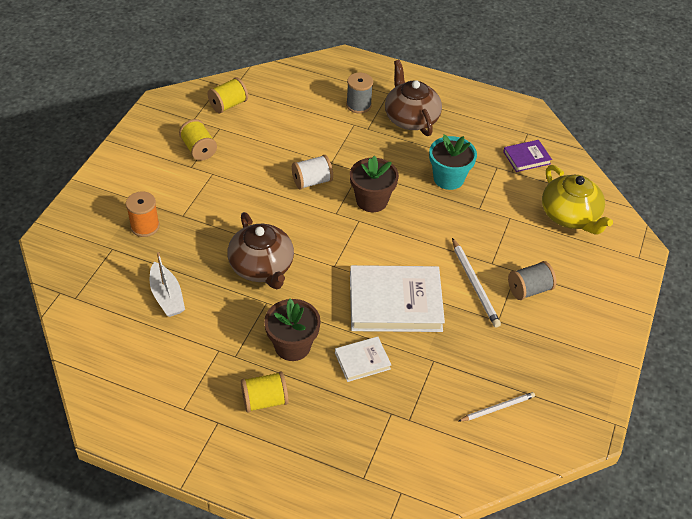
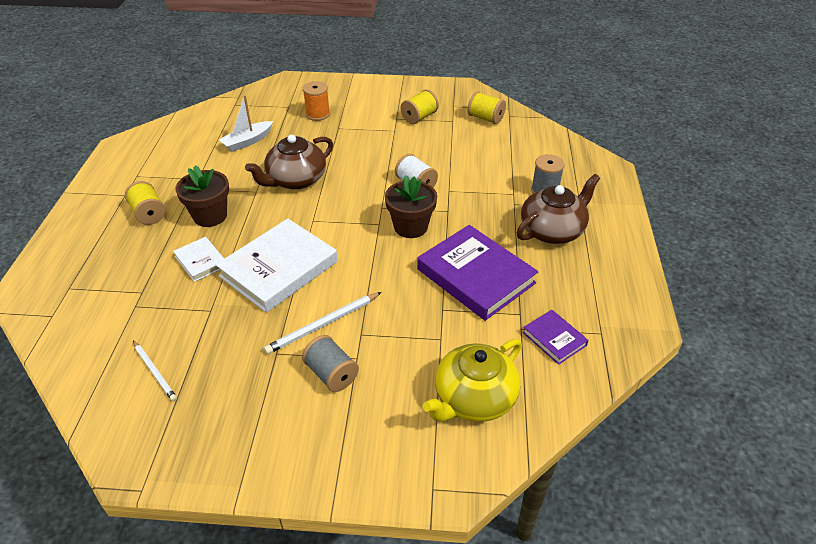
camera: 75 degrees right, 5 degrees down
(395, 302) = (279, 269): white book -> white book turned 60 degrees clockwise
(448, 178) = (475, 276): turquoise flower pot -> purple book

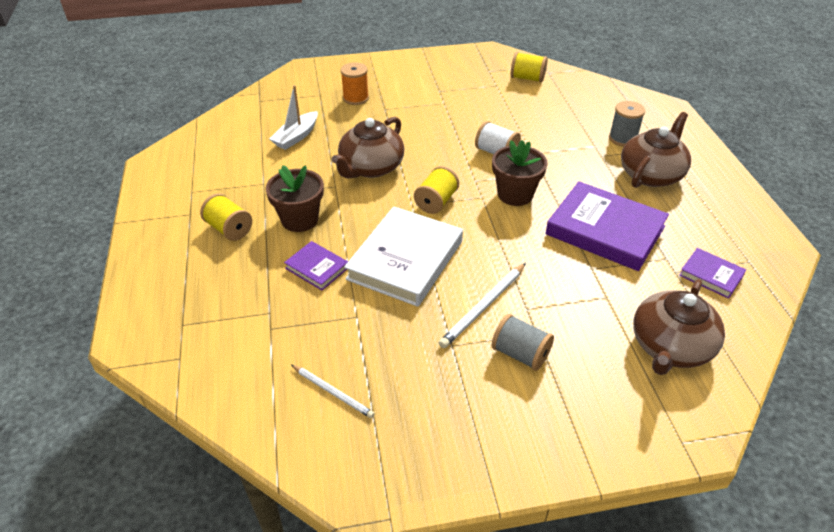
camera: 15 degrees left, 0 degrees up
(201, 261) = (317, 268): white book -> purple book
(419, 117) = (462, 86): yellow spool -> yellow spool (436, 202)
(473, 398) = (670, 347): yellow teapot -> brown teapot

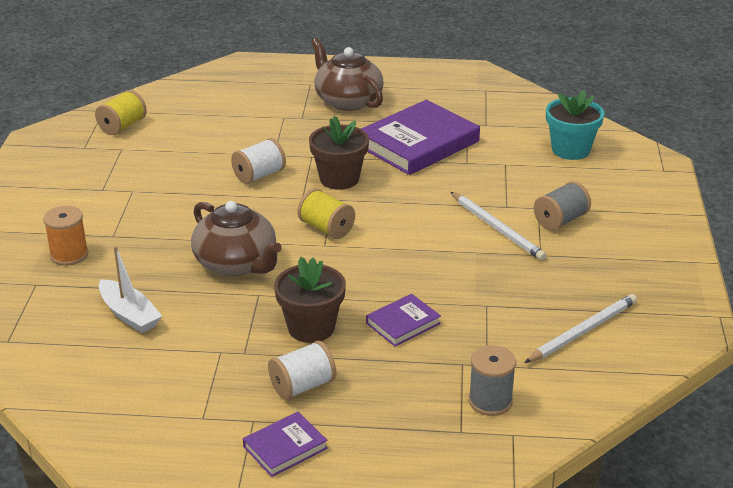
camera: 75 degrees left, 10 degrees down
(229, 229) = (302, 386): yellow spool -> white spool
(333, 392) = (583, 331): white pencil -> white pencil, size x1.50
(405, 260) = (414, 263): white book -> none
(622, 138) = (281, 100): grey spool -> grey spool (490, 401)
(670, 347) = (570, 150): brown teapot -> turquoise flower pot
(711, 275) = (496, 110): purple book -> purple book (285, 447)

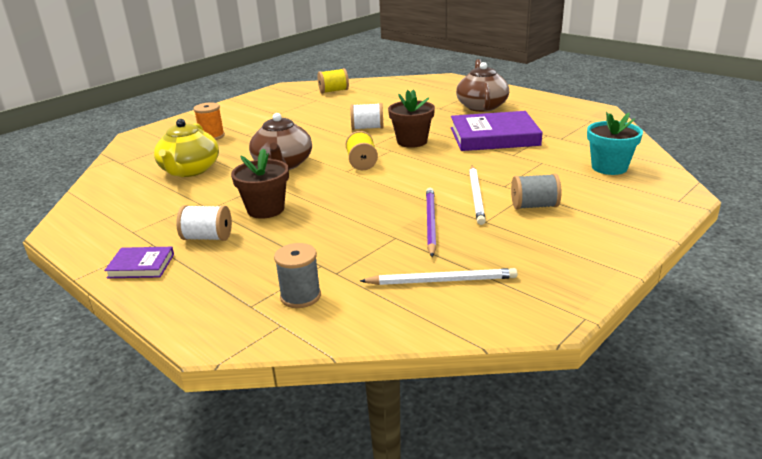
camera: 40 degrees right, 5 degrees down
(129, 314) = (190, 170): white boat -> yellow teapot
(403, 323) = (322, 227): purple book -> none
(496, 276) = (430, 223): none -> purple pencil

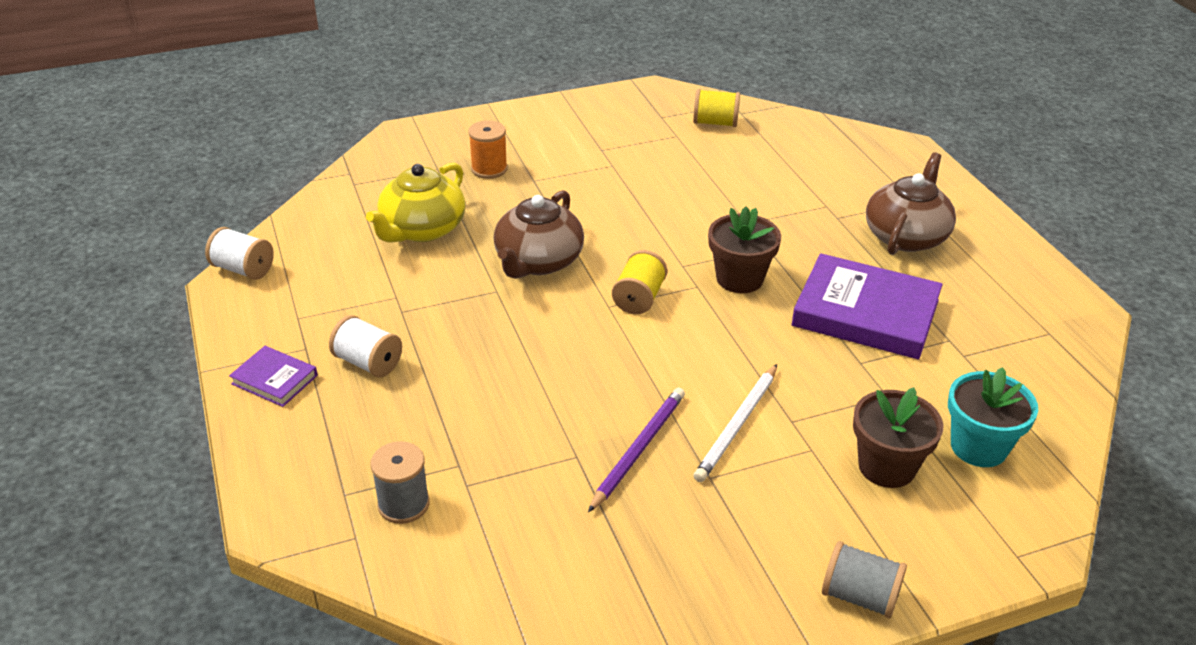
camera: 25 degrees right, 10 degrees up
(265, 209) = (462, 340): brown flower pot -> brown flower pot (886, 466)
(367, 128) = (700, 226): white spool -> white spool (243, 269)
(442, 281) = (574, 554): white pencil -> none
(534, 206) = (799, 477): grey spool -> grey spool (860, 596)

